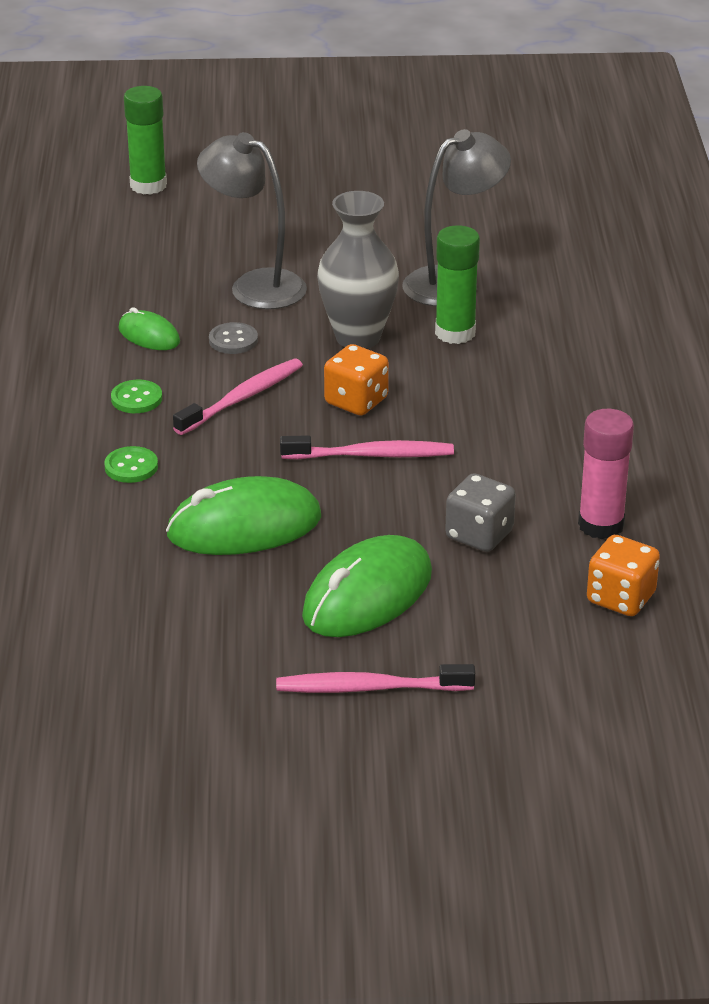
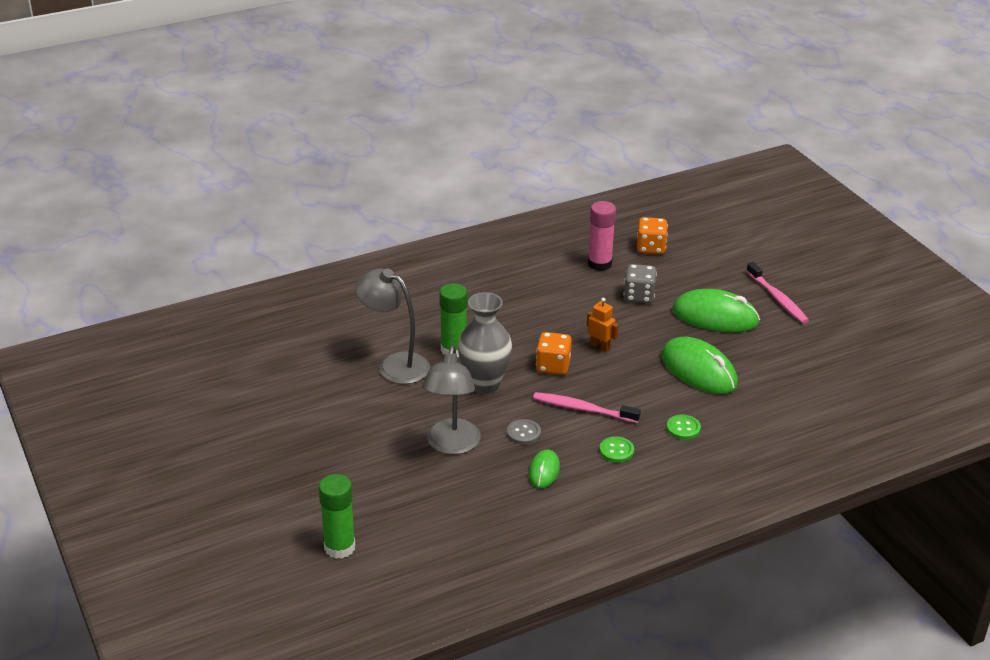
camera: 115 degrees left, 0 degrees up
(371, 455) = (600, 347): pink toothbrush -> orange robot

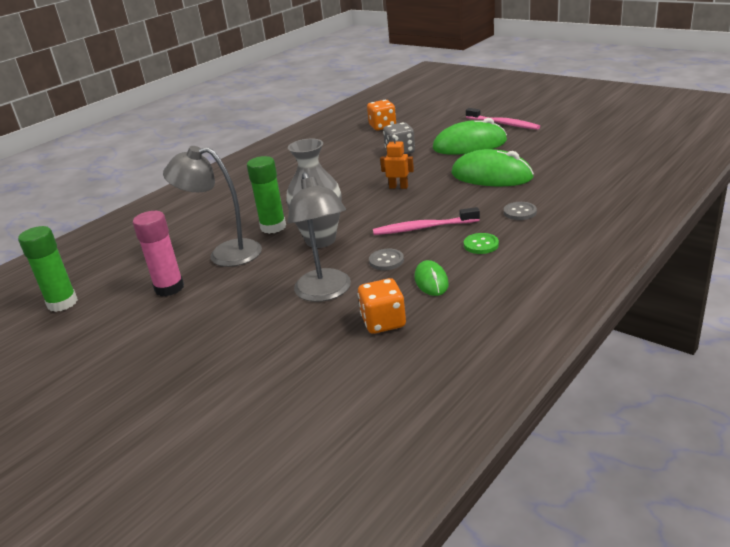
camera: 20 degrees left, 5 degrees down
(339, 547) = (270, 427): green glue stick -> green glue stick (62, 303)
(553, 366) = (370, 210): orange dice -> orange dice (383, 322)
(599, 264) = (352, 144): pink glue stick -> pink glue stick (169, 288)
(683, 428) = (520, 212): green button -> grey button

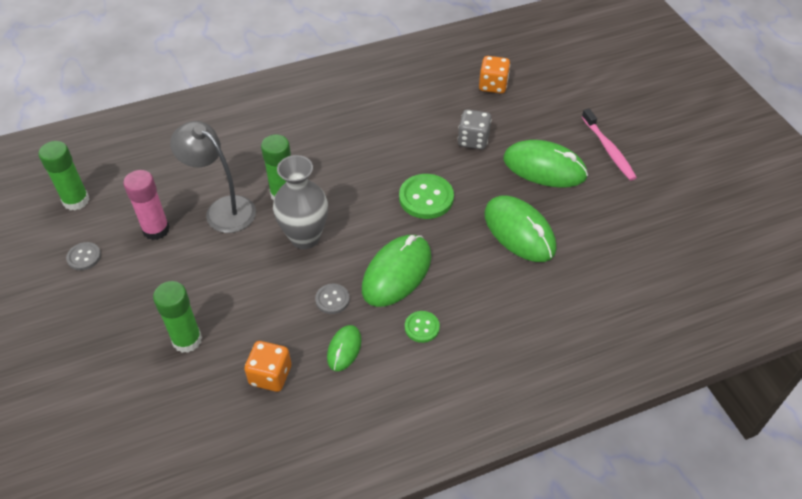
camera: 25 degrees right, 20 degrees up
(275, 336) = (187, 340): none -> green glue stick
(325, 292) = (258, 311): grey lamp -> none
(398, 187) = (426, 198): orange robot -> green button
(423, 228) = (396, 273): pink toothbrush -> green mouse
(520, 212) = (494, 303): grey button -> grey button (84, 257)

